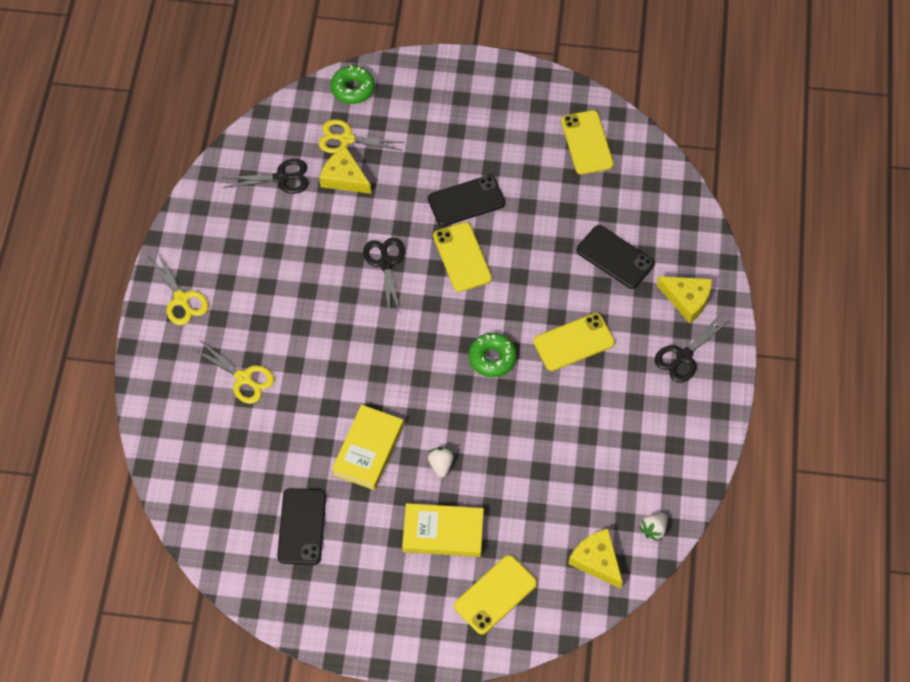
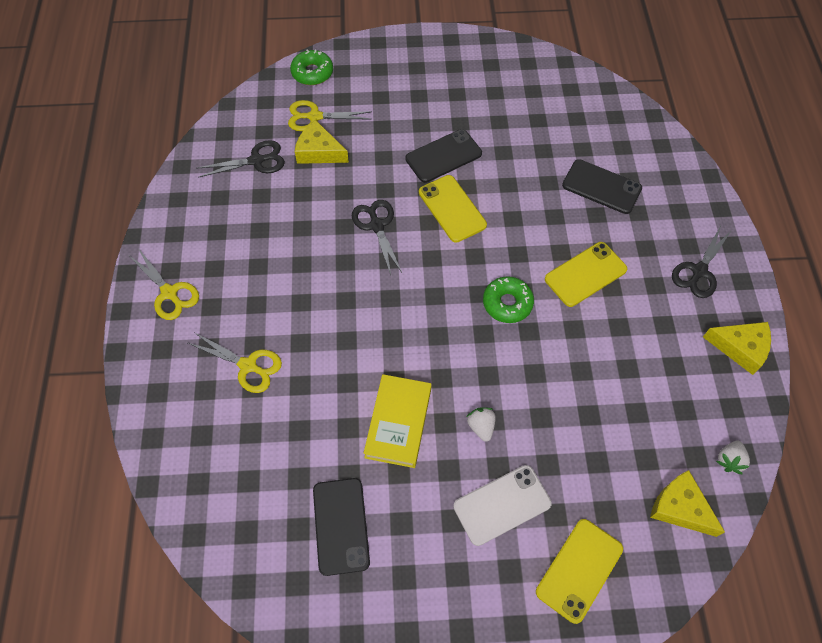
camera: 10 degrees left, 0 degrees up
(443, 533) = (502, 505): yellow book -> white phone
(587, 142) = (544, 89): yellow phone -> none
(687, 299) = (683, 216): yellow cheese -> yellow cheese (740, 348)

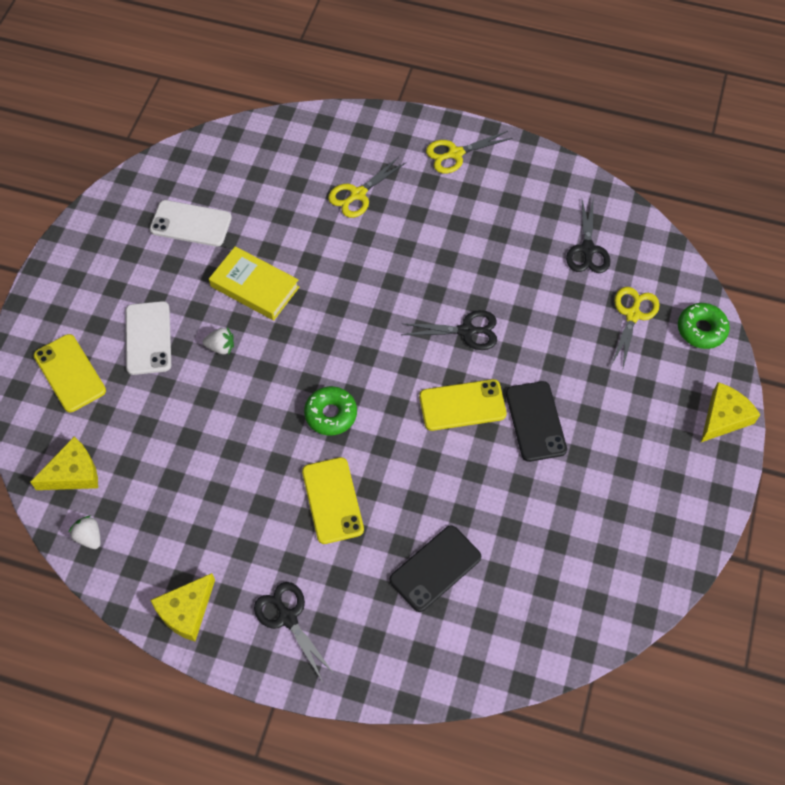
camera: 110 degrees right, 0 degrees up
(319, 151) = (581, 306): yellow cheese -> yellow cheese (724, 417)
(341, 526) = (191, 224): black phone -> white phone

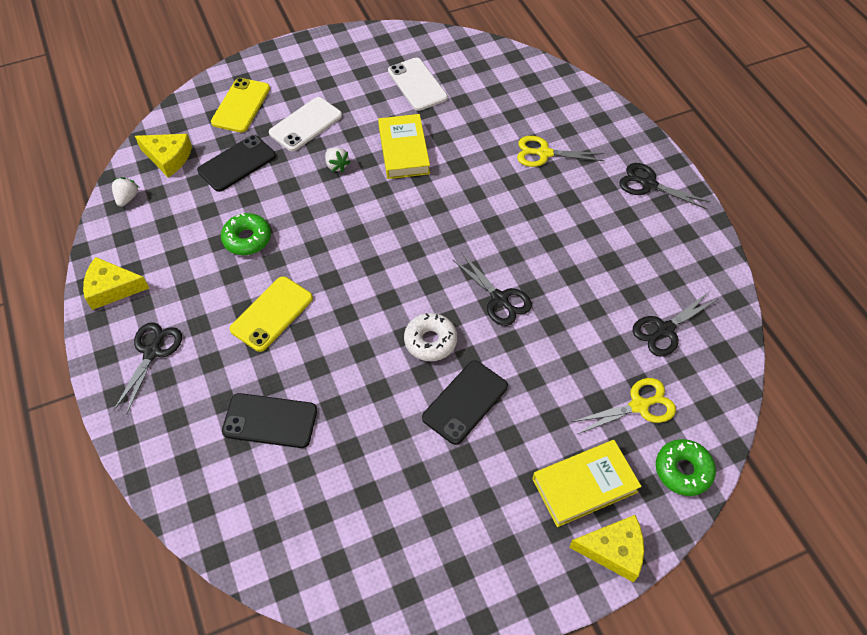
camera: 50 degrees right, 5 degrees down
(139, 421) = (237, 163): none -> black phone
(331, 414) = (343, 264): green donut -> green donut (247, 239)
(455, 154) = (648, 184): yellow scissors -> black scissors
(462, 405) = (430, 341): yellow phone -> white donut
(664, 397) = (584, 485): none -> yellow book

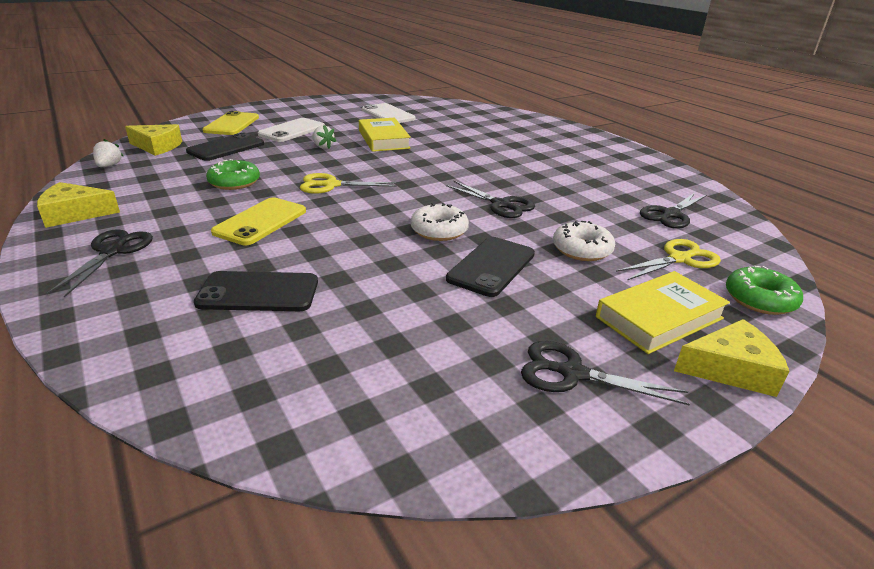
camera: 10 degrees left, 25 degrees down
(544, 153) = (507, 138): yellow scissors -> yellow scissors (331, 185)
(554, 383) = (582, 249): none -> white donut
(648, 184) = (603, 149): black scissors -> black scissors (572, 373)

